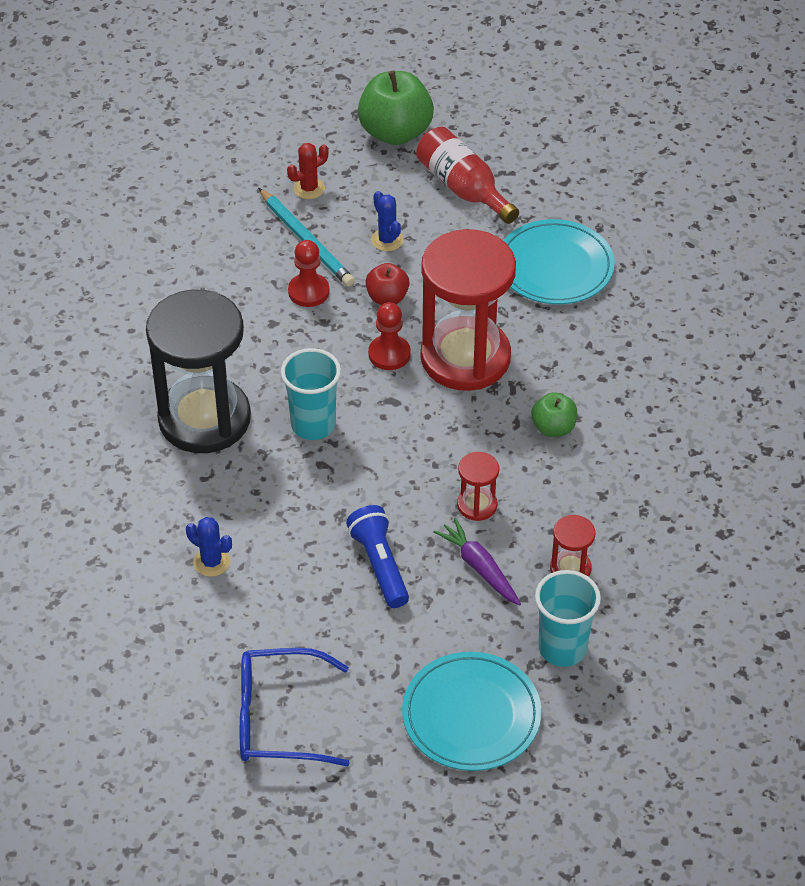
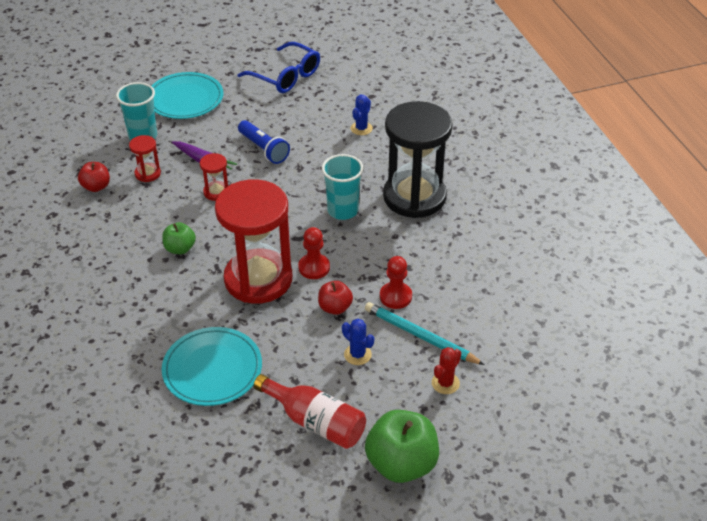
camera: 160 degrees right, 5 degrees down
(211, 562) = (361, 128): blue cactus -> blue cactus turned 75 degrees counterclockwise
(278, 718) = (286, 76): blue glasses -> blue glasses turned 60 degrees clockwise
(653, 565) = (96, 187): none -> red apple

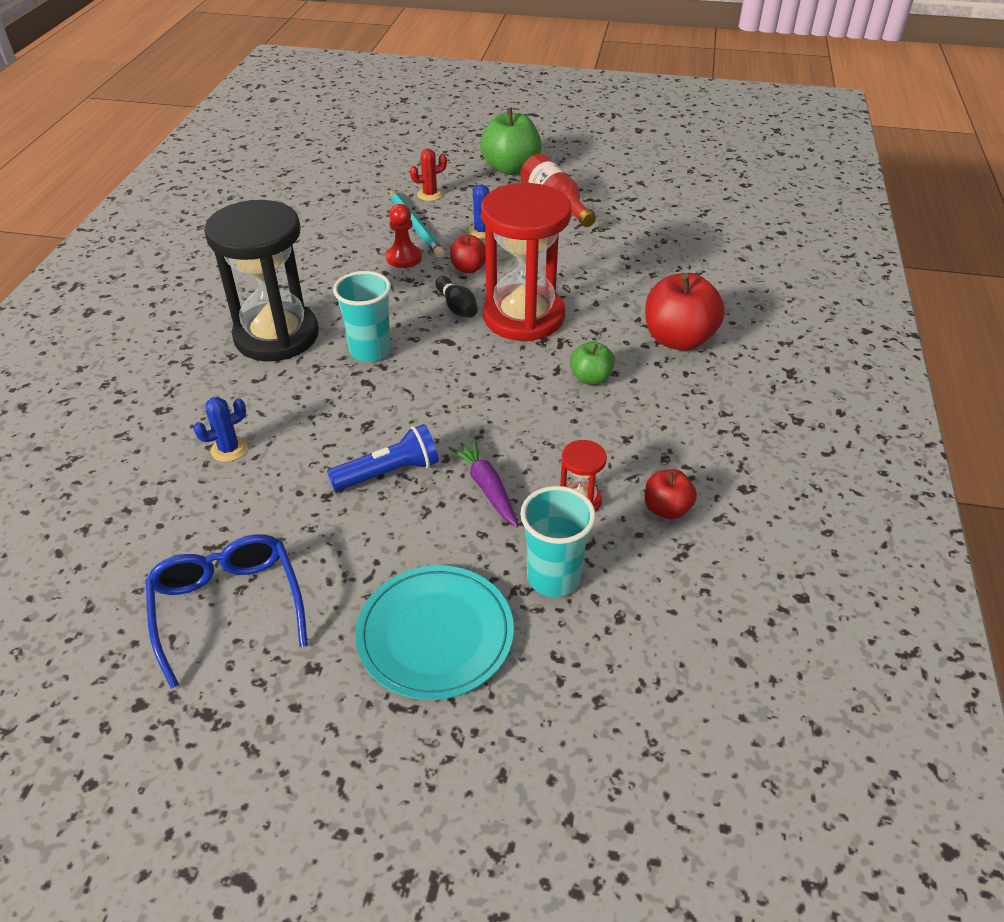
camera: 150 degrees left, 0 degrees up
(129, 305) = (678, 339): none -> red apple
(212, 369) = (619, 262): turquoise plate -> none
(216, 192) = (500, 432): red hourglass -> none
(263, 149) = (389, 472): blue flashlight -> blue flashlight turned 75 degrees clockwise
(314, 267) = (457, 307): red pawn -> black bowling pin

